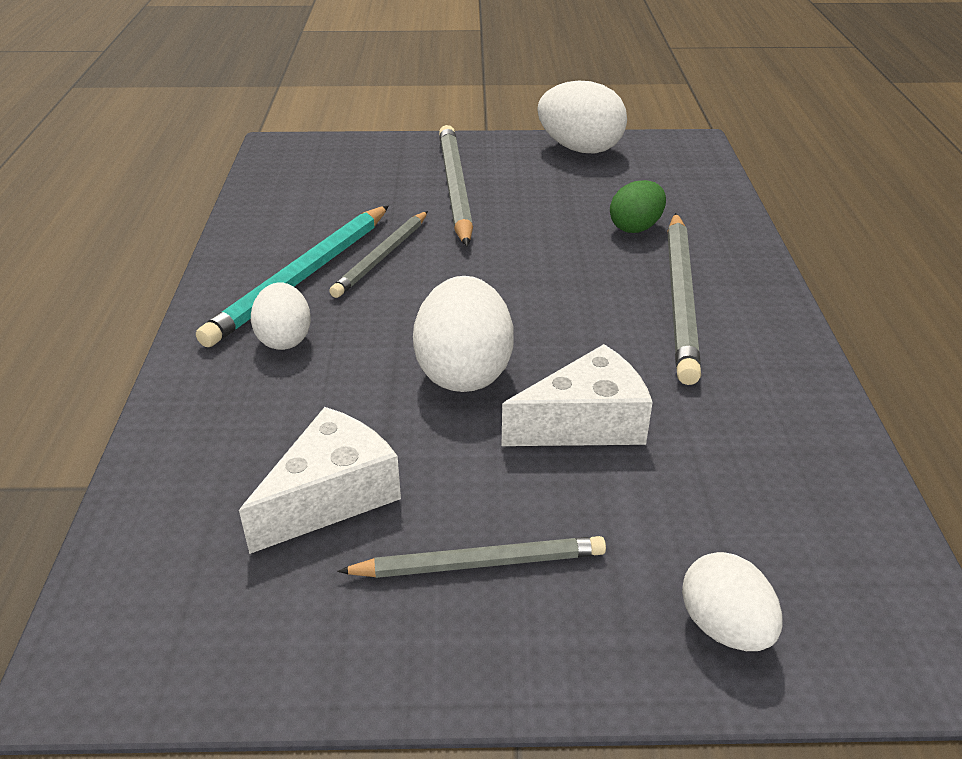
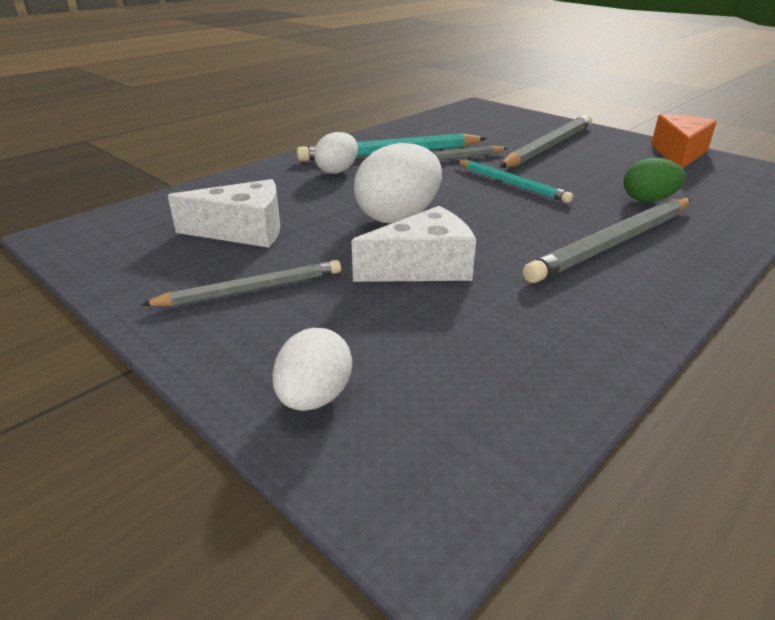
camera: 45 degrees right, 5 degrees down
(479, 563) = (251, 289): grey pencil -> grey pencil turned 60 degrees counterclockwise
(498, 263) = (511, 184): none -> turquoise pencil
(580, 149) = (679, 154): white egg -> orange cheese
(586, 423) = (424, 267): white cheese -> white cheese turned 45 degrees counterclockwise

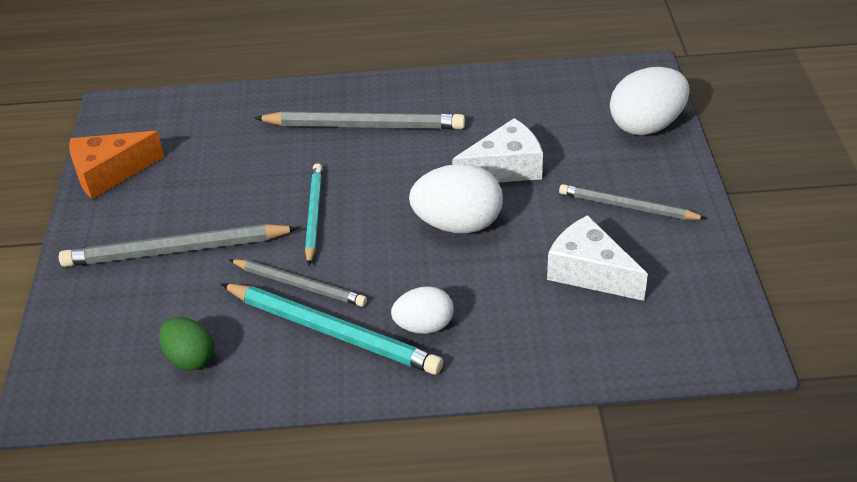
camera: 135 degrees left, 10 degrees up
(314, 397) = (646, 125): white egg -> white egg, size x1.62
(424, 267) = (505, 168): white cheese -> white cheese turned 135 degrees clockwise
(648, 200) = (262, 143): green egg -> green egg (190, 358)

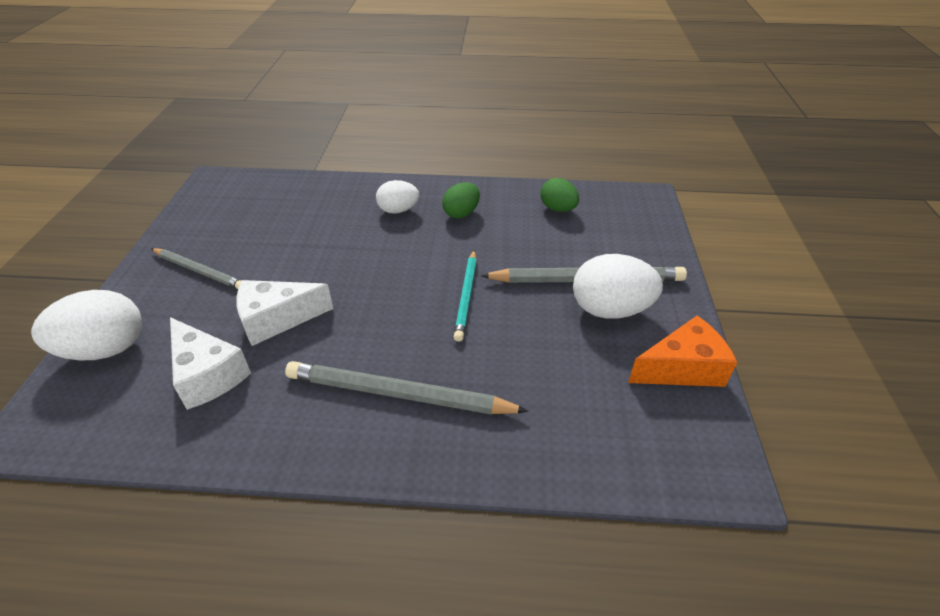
camera: 175 degrees left, 0 degrees up
(299, 285) = (482, 243): grey pencil -> none
(332, 332) = (461, 213): turquoise pencil -> green egg
(458, 224) = (345, 273): white egg -> white egg (610, 310)
(590, 272) = (267, 228): white cheese -> white cheese (207, 375)

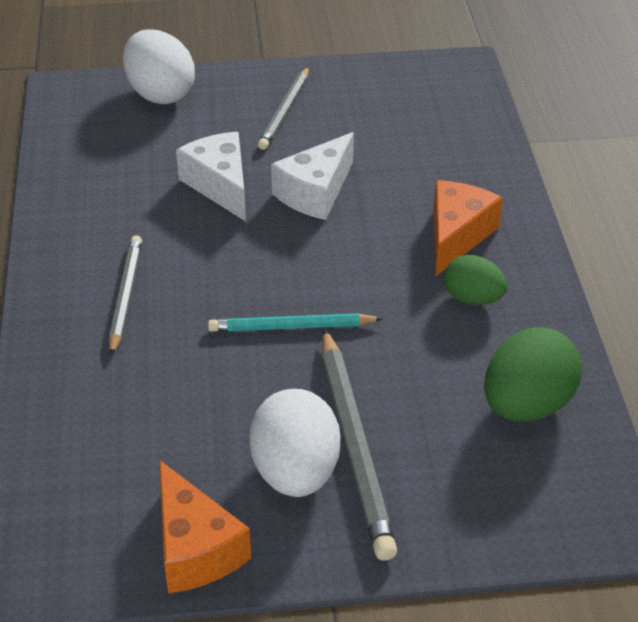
camera: 80 degrees right, 0 degrees up
(207, 375) = (136, 163): white cheese -> white cheese (315, 192)
(398, 210) = (457, 236): white egg -> orange cheese
(399, 394) = (125, 296): grey pencil -> grey pencil, size x0.63
(558, 209) = (527, 405): green egg -> green egg, size x1.62

